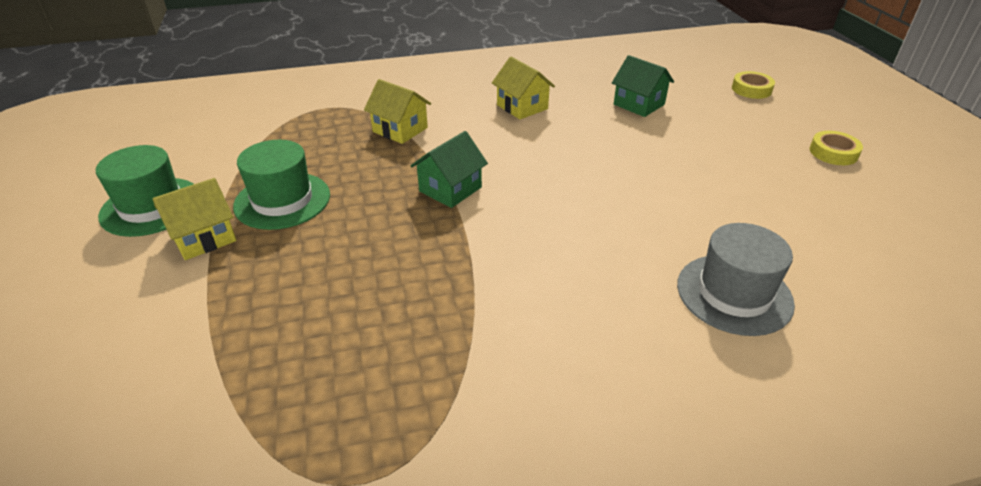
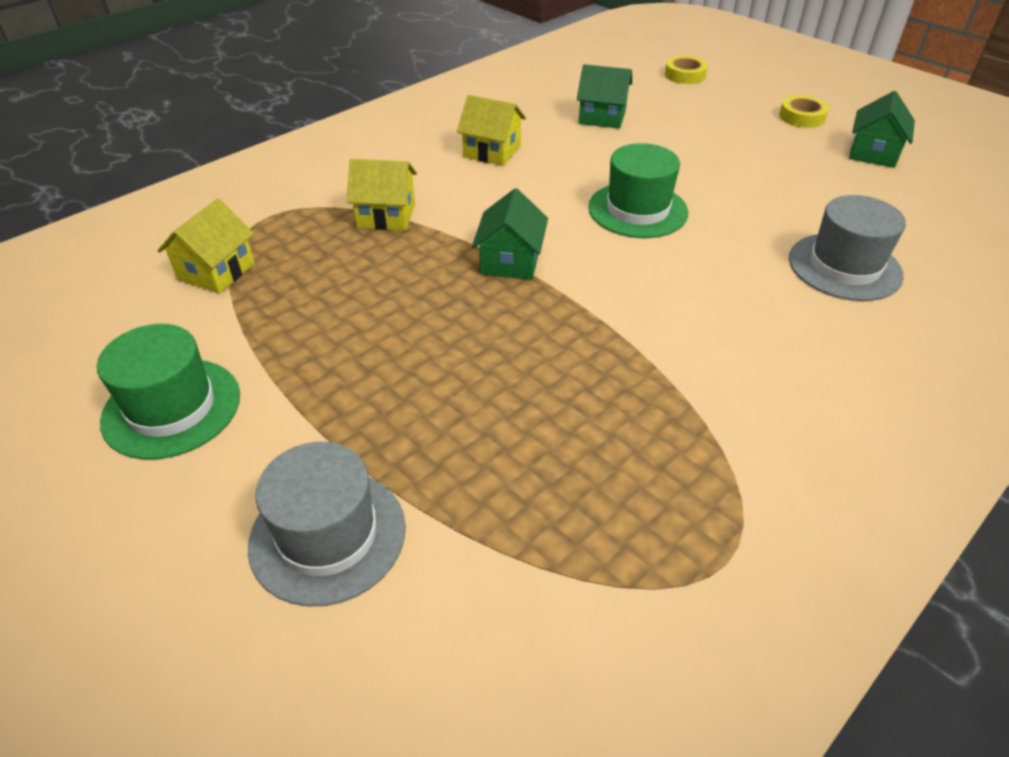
camera: 30 degrees left, 5 degrees up
(143, 323) = (328, 535): none -> grey hat
(204, 238) = (288, 415): yellow house -> yellow house (216, 271)
(282, 200) = (337, 339): green hat -> green hat (637, 210)
(878, 205) = (873, 153): none -> green house

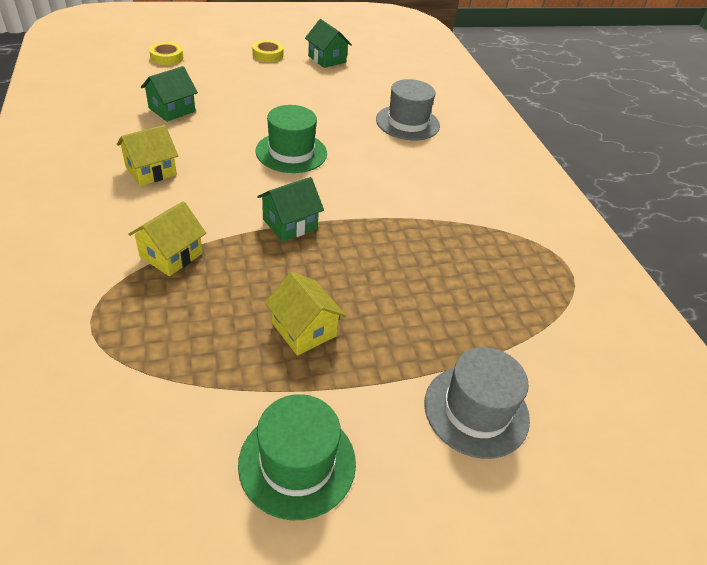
camera: 65 degrees left, 0 degrees up
(216, 271) = (138, 381): yellow house -> yellow house (304, 329)
(510, 261) = (290, 224): green house -> green house turned 75 degrees counterclockwise

